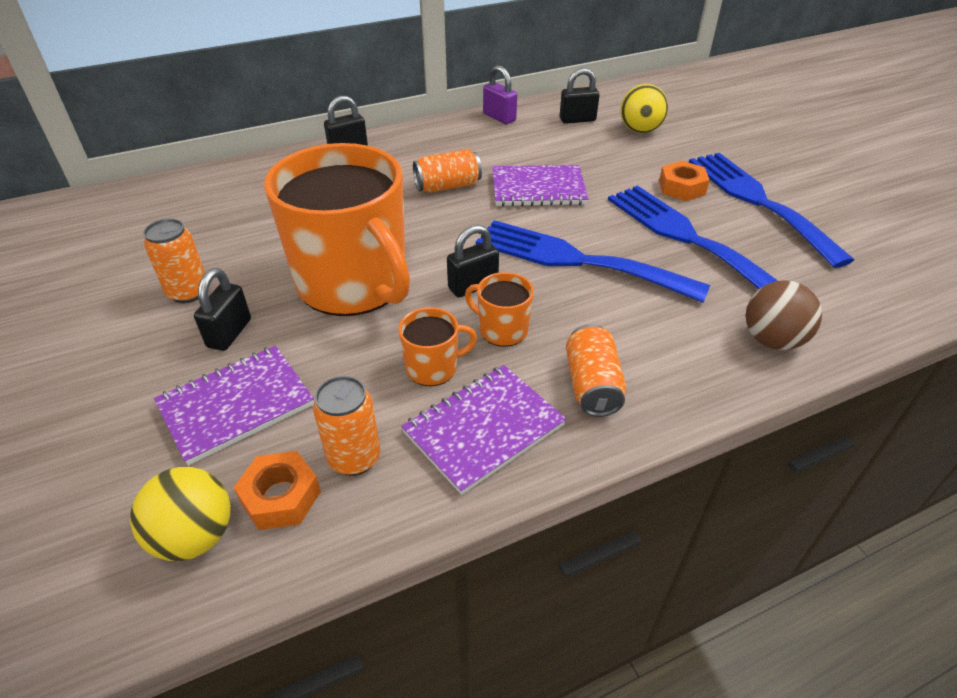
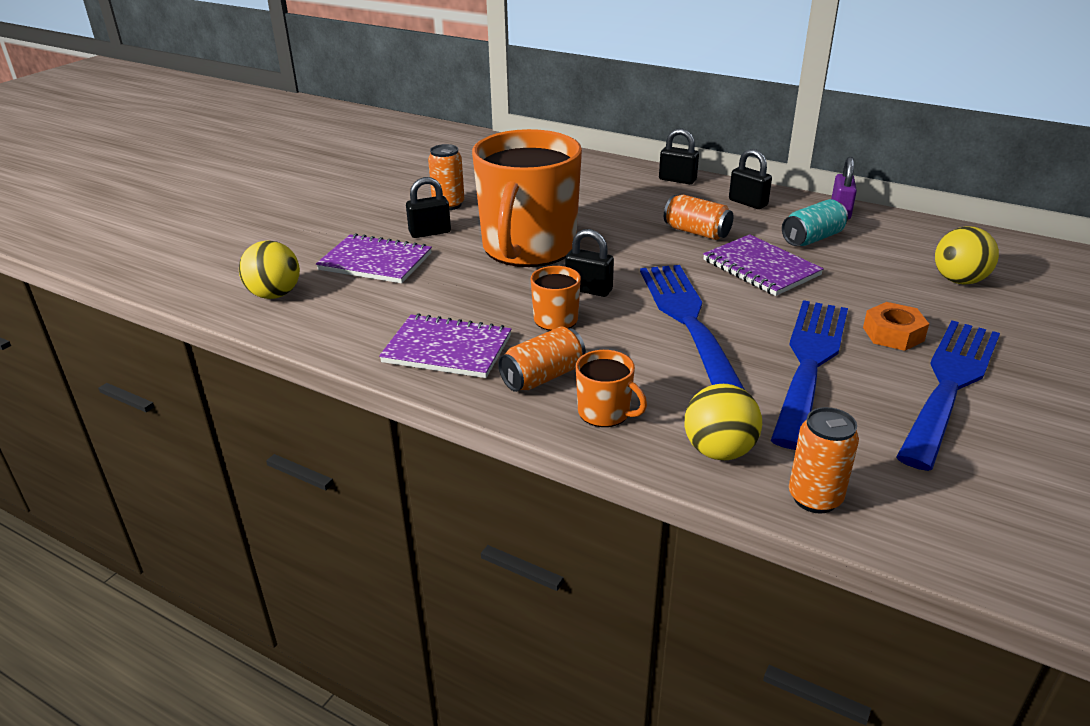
camera: 55 degrees right, 10 degrees down
(280, 497) = (323, 306): orange nut -> none
(354, 458) = (374, 315): orange can -> orange can (814, 498)
(433, 367) = (483, 308): orange mug -> orange mug (605, 412)
(522, 147) = (812, 238): none -> turquoise can
(577, 120) = (911, 245): black padlock -> black padlock (748, 203)
(772, 340) = (719, 451): brown ball -> yellow ball

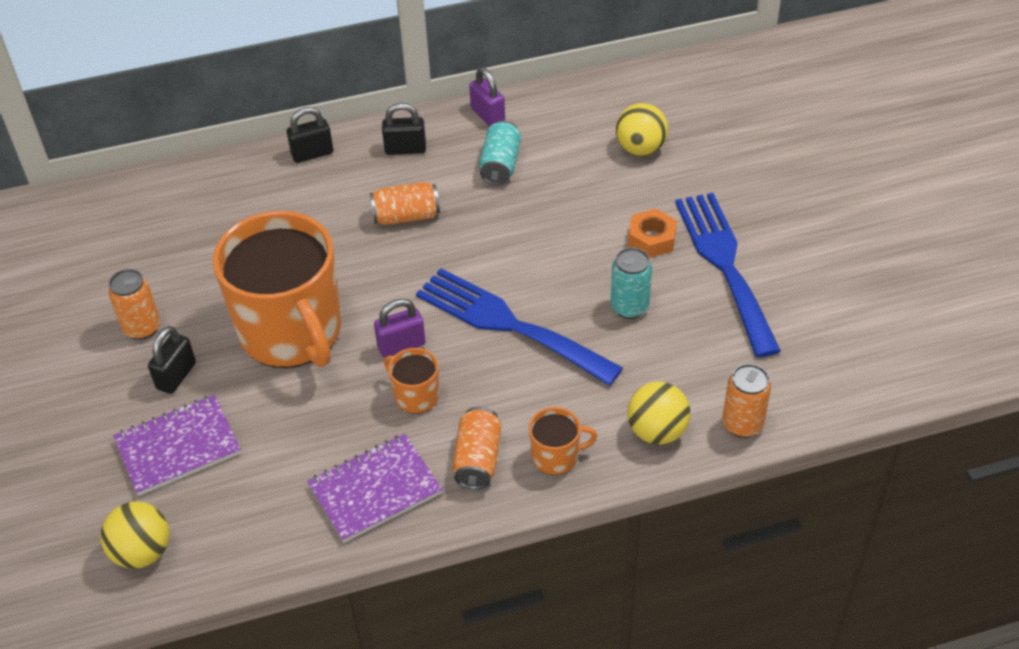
camera: 45 degrees left, 15 degrees up
(588, 289) = (401, 345): black padlock -> purple padlock
(761, 268) = (499, 227): purple notebook -> none
(810, 362) = (629, 307): blue fork -> turquoise can

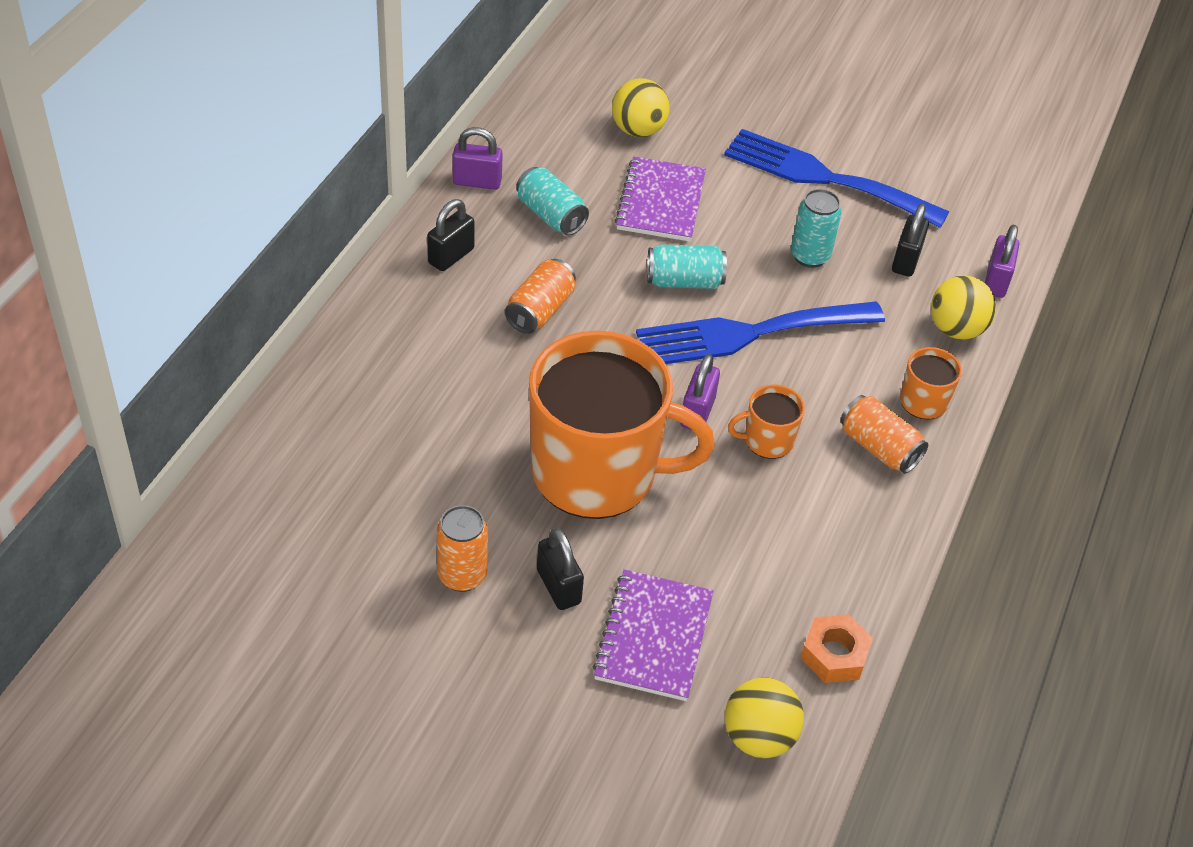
camera: 55 degrees left, 0 degrees up
(312, 154) = (373, 317): black padlock -> black padlock (906, 260)
(375, 489) = (847, 531): purple notebook -> purple notebook (660, 202)
(519, 262) = (684, 281): none -> turquoise can
(651, 239) = (749, 194): orange nut -> orange nut (834, 655)
(742, 424) = (996, 281): orange can -> purple padlock

